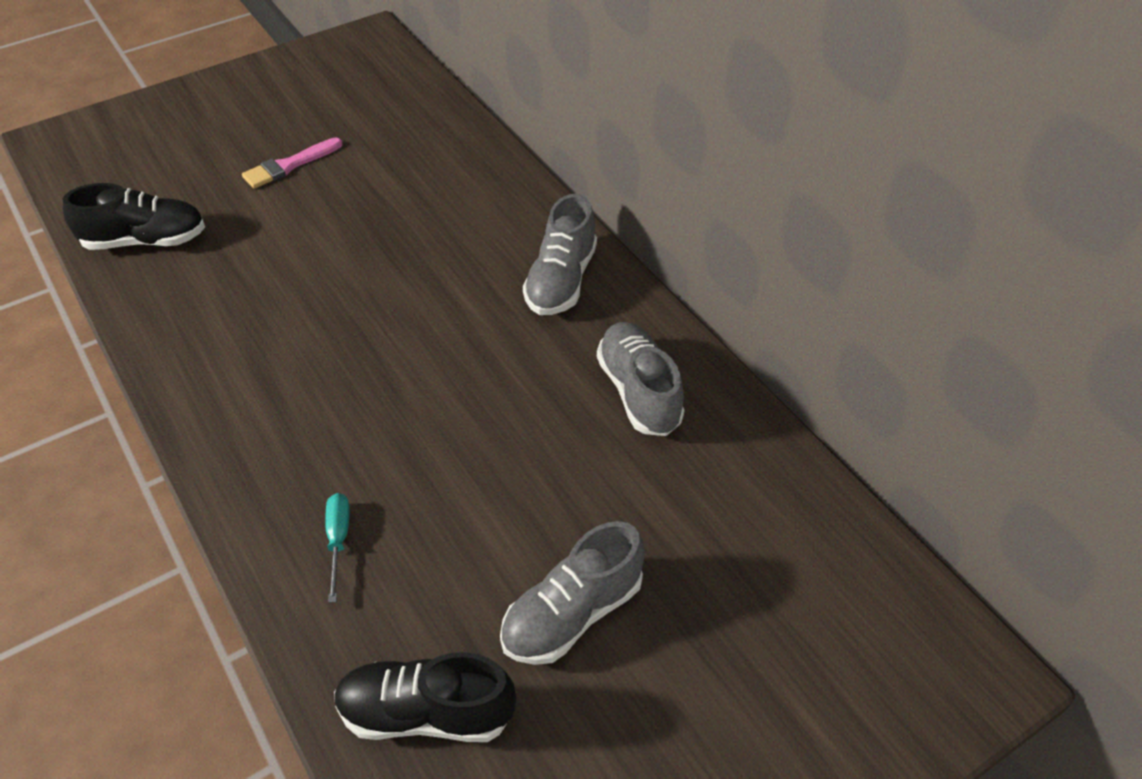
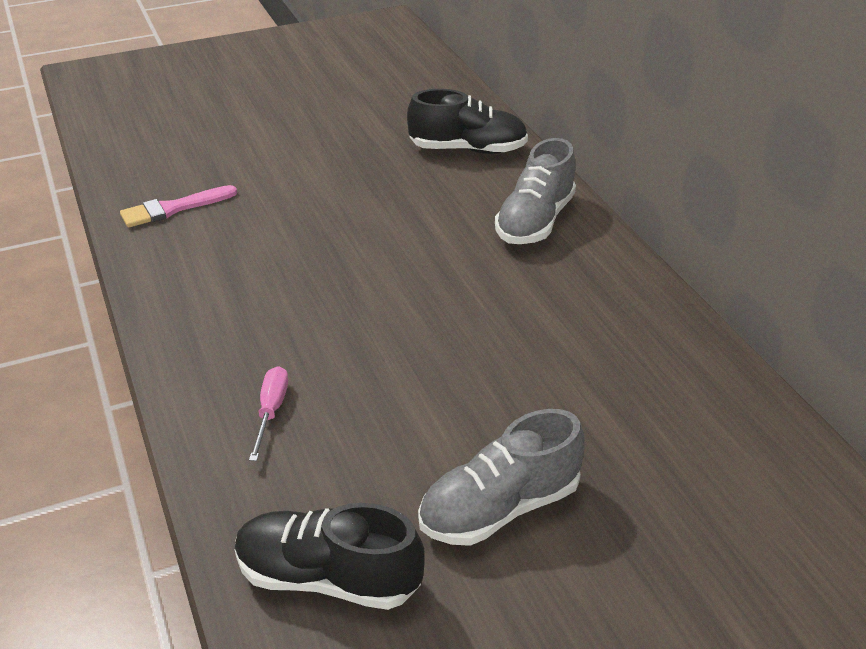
camera: 10 degrees right, 10 degrees down
(145, 240) = (147, 153): black shoe -> black shoe (468, 149)
(289, 165) = (291, 109): pink brush -> pink brush (173, 208)
(338, 540) = (271, 411): turquoise screwdriver -> pink screwdriver
(639, 392) = (600, 321): grey shoe -> none

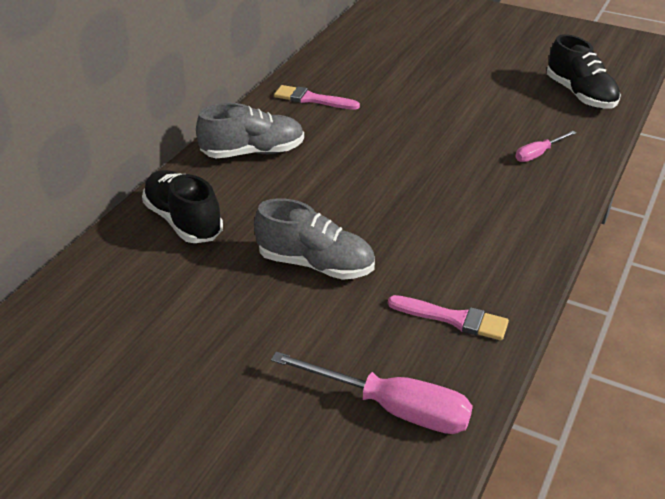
camera: 130 degrees left, 0 degrees up
(156, 148) = (392, 408): none -> pink screwdriver
(499, 508) = (485, 76): grey shoe -> grey shoe (315, 264)
(608, 309) = (312, 99): none -> pink brush

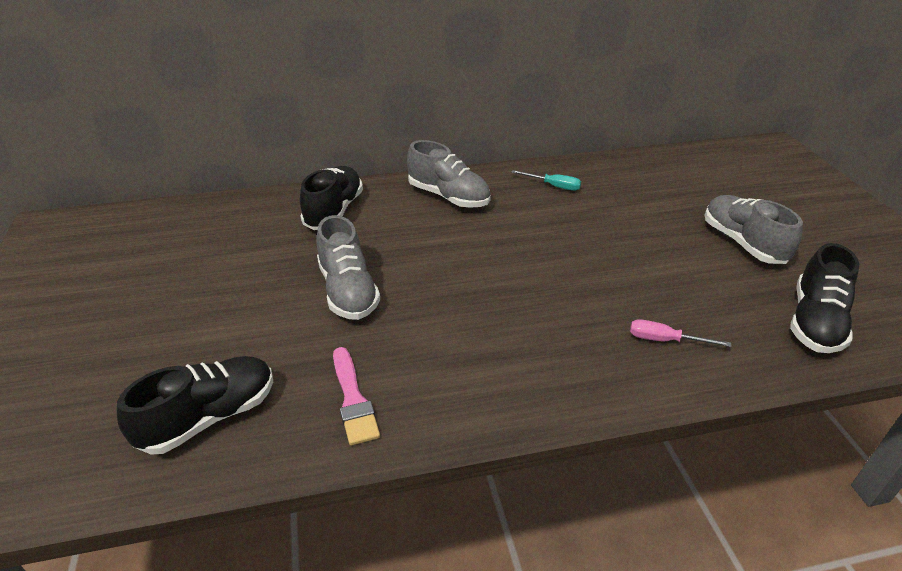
camera: 50 degrees right, 0 degrees up
(312, 99) = (553, 186): pink brush -> turquoise screwdriver
(392, 408) = (209, 417): pink screwdriver -> black shoe
(480, 70) = (742, 243): none -> grey shoe

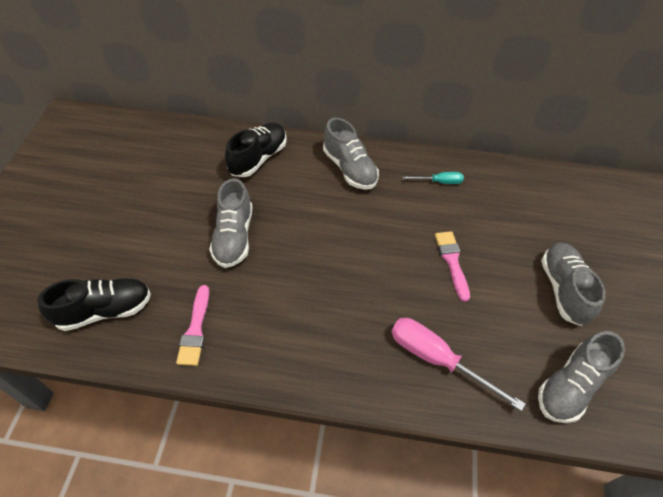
camera: 20 degrees right, 15 degrees up
(553, 186) = (439, 182): turquoise screwdriver -> turquoise screwdriver turned 45 degrees counterclockwise
(616, 249) = (452, 262): none -> pink brush
(664, 340) = (437, 359): pink screwdriver -> pink screwdriver, size x1.85
(814, 322) = (570, 386): black shoe -> grey shoe

